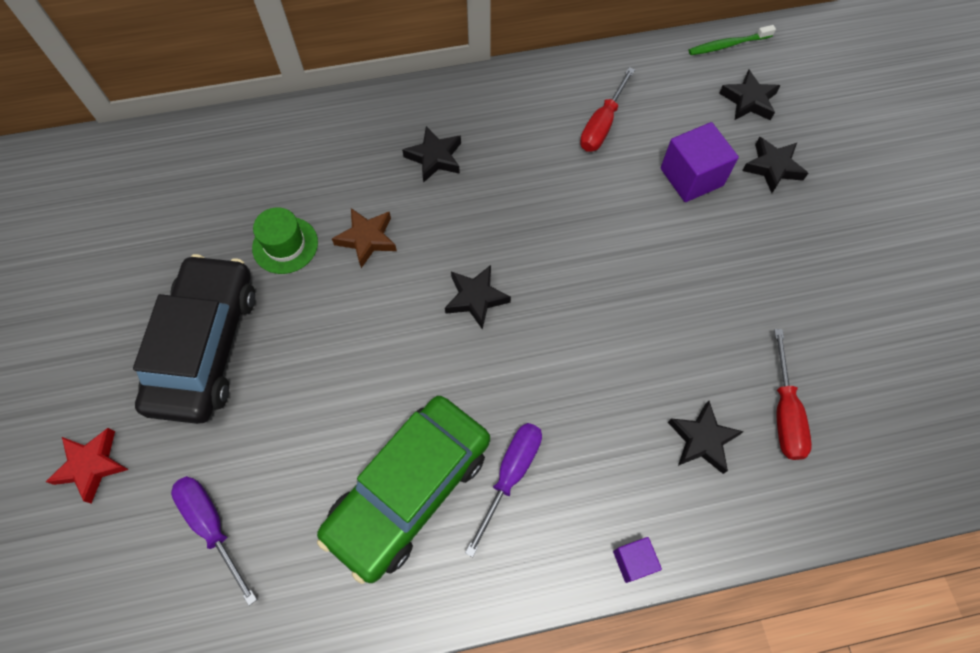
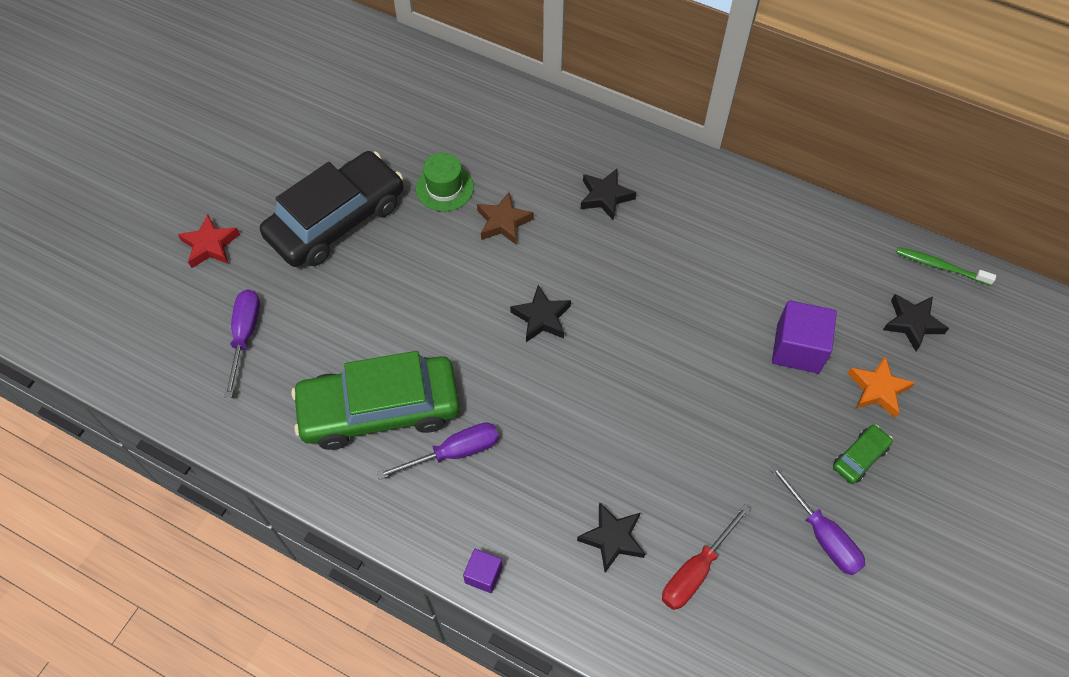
camera: 40 degrees right, 5 degrees down
(602, 125) = (762, 259): red screwdriver -> none
(772, 167) = (878, 389): black star -> orange star
(808, 228) = (860, 457): none -> green car
(839, 308) = (822, 534): none -> purple screwdriver

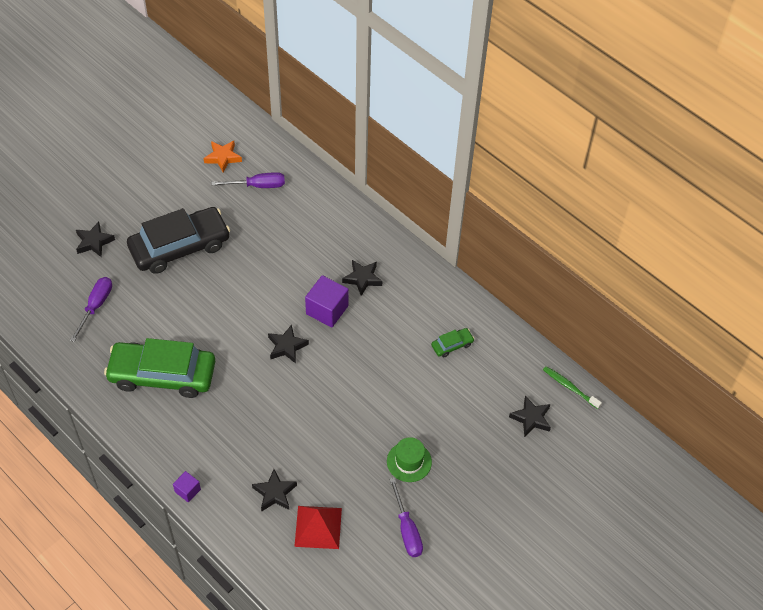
camera: 15 degrees right, 5 degrees down
(210, 245) = (94, 242): red star -> black star
(444, 188) = (258, 244): green hat -> green hat (409, 461)
(454, 452) = (198, 414): purple screwdriver -> purple screwdriver (258, 185)
(503, 222) = (287, 278): brown star -> none
(696, 571) = (318, 527): red screwdriver -> red pyramid
(798, 348) = (446, 413): purple cube -> purple cube (327, 310)
(860, 457) = (454, 491): green car -> green car (452, 345)
(878, 389) = (486, 453): orange star -> orange star (223, 157)

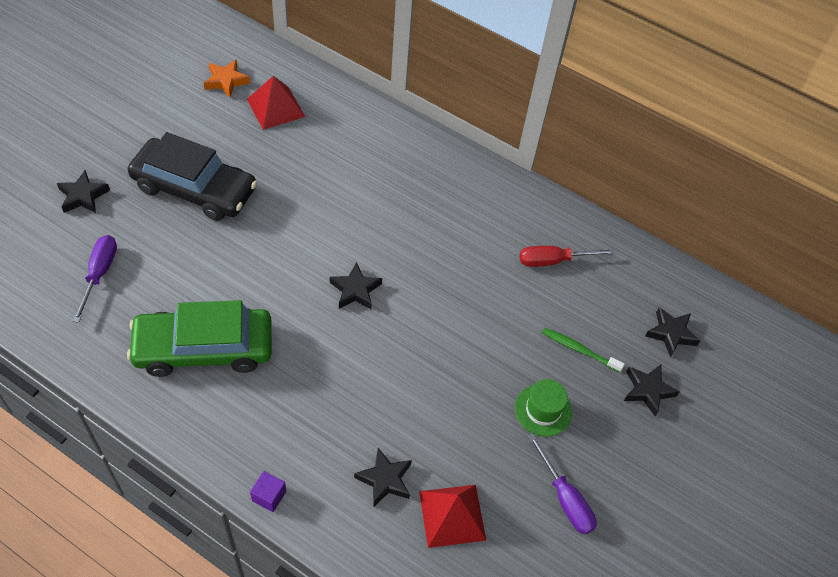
camera: 15 degrees left, 0 degrees up
(180, 247) = (194, 188): black car -> black car turned 60 degrees clockwise
(258, 185) = (275, 107): purple screwdriver -> red pyramid
(327, 310) = (393, 239): purple cube -> none
(362, 279) = (427, 198): black star -> black star (648, 390)
(452, 345) = (553, 261): green car -> red screwdriver
(569, 387) = (703, 290): green toothbrush -> green toothbrush (579, 350)

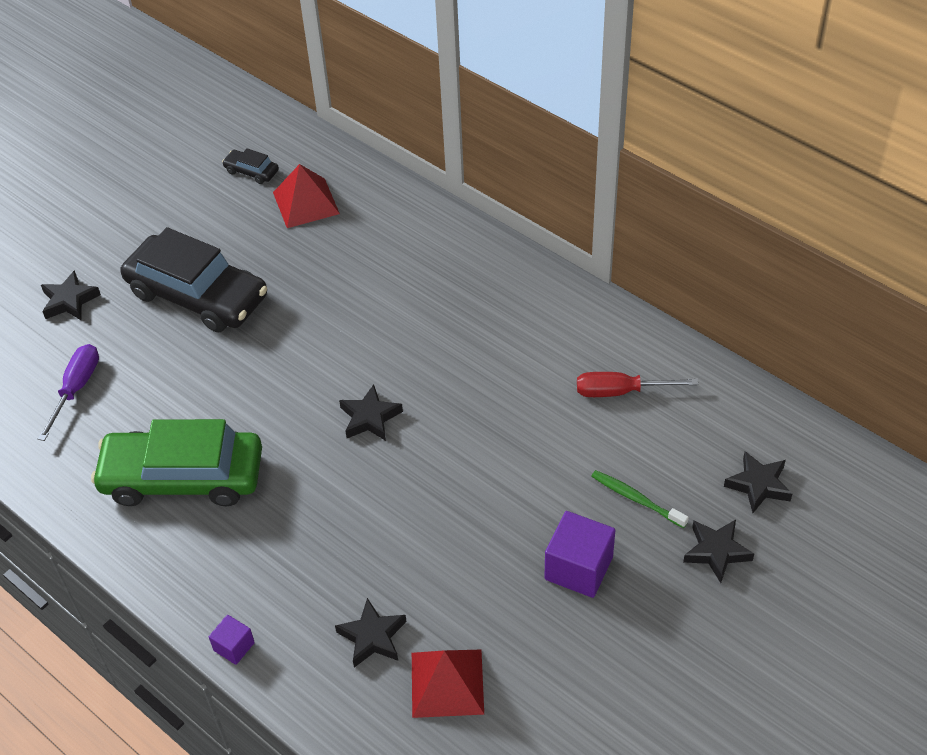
camera: 15 degrees right, 5 degrees down
(226, 81) = (251, 171): orange star -> black car
(543, 410) = (578, 568): green hat -> purple cube
(565, 498) = (590, 673): purple screwdriver -> none

